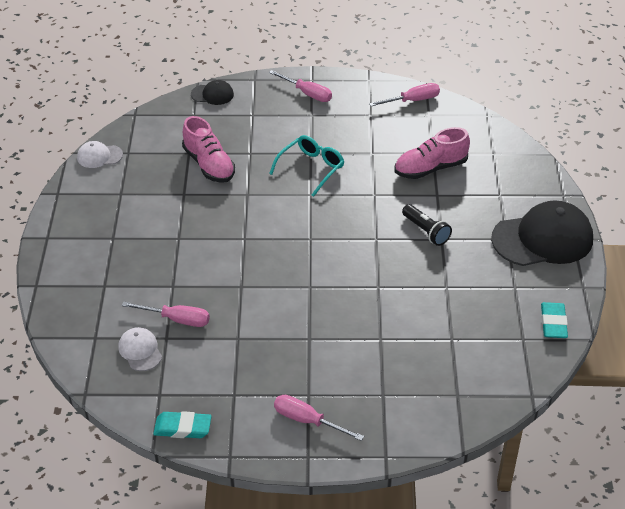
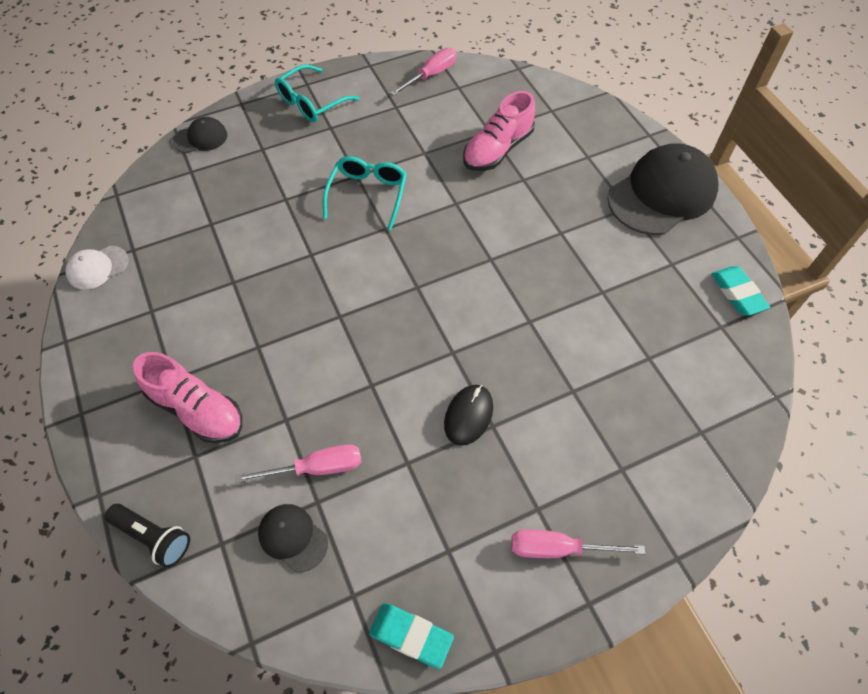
camera: 25 degrees left, 15 degrees up
(140, 351) = (293, 537): white cap -> black cap
(182, 428) = (411, 636): turquoise eraser -> turquoise eraser turned 45 degrees clockwise
(209, 165) = (244, 231): pink shoe -> pink shoe (197, 409)
(296, 327) = (468, 415): none -> black mouse
(307, 93) = (311, 102): pink screwdriver -> turquoise glasses
(426, 231) = (539, 229): black flashlight -> black flashlight (153, 537)

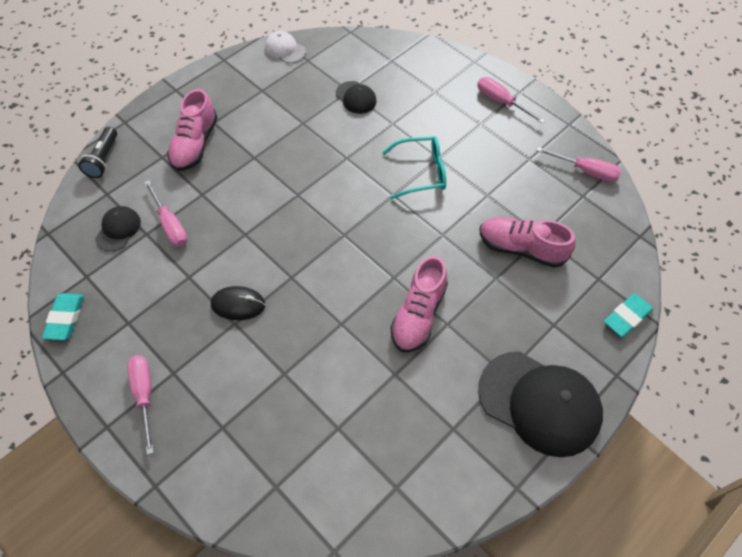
camera: 70 degrees right, 0 degrees up
(201, 138) = (425, 52): black cap -> black cap (356, 97)
(311, 102) = (501, 102): turquoise glasses -> pink screwdriver
(542, 252) = (418, 315): none -> pink shoe
(737, 293) = (443, 497): turquoise eraser -> turquoise eraser (626, 317)

